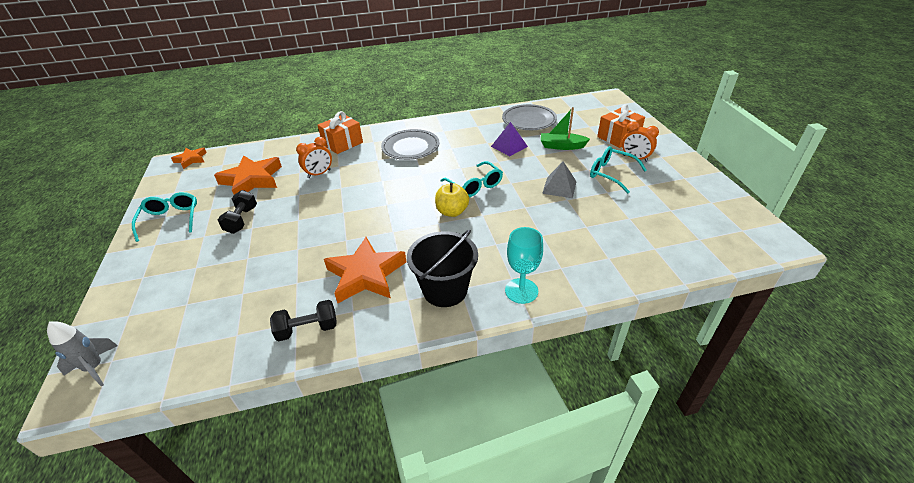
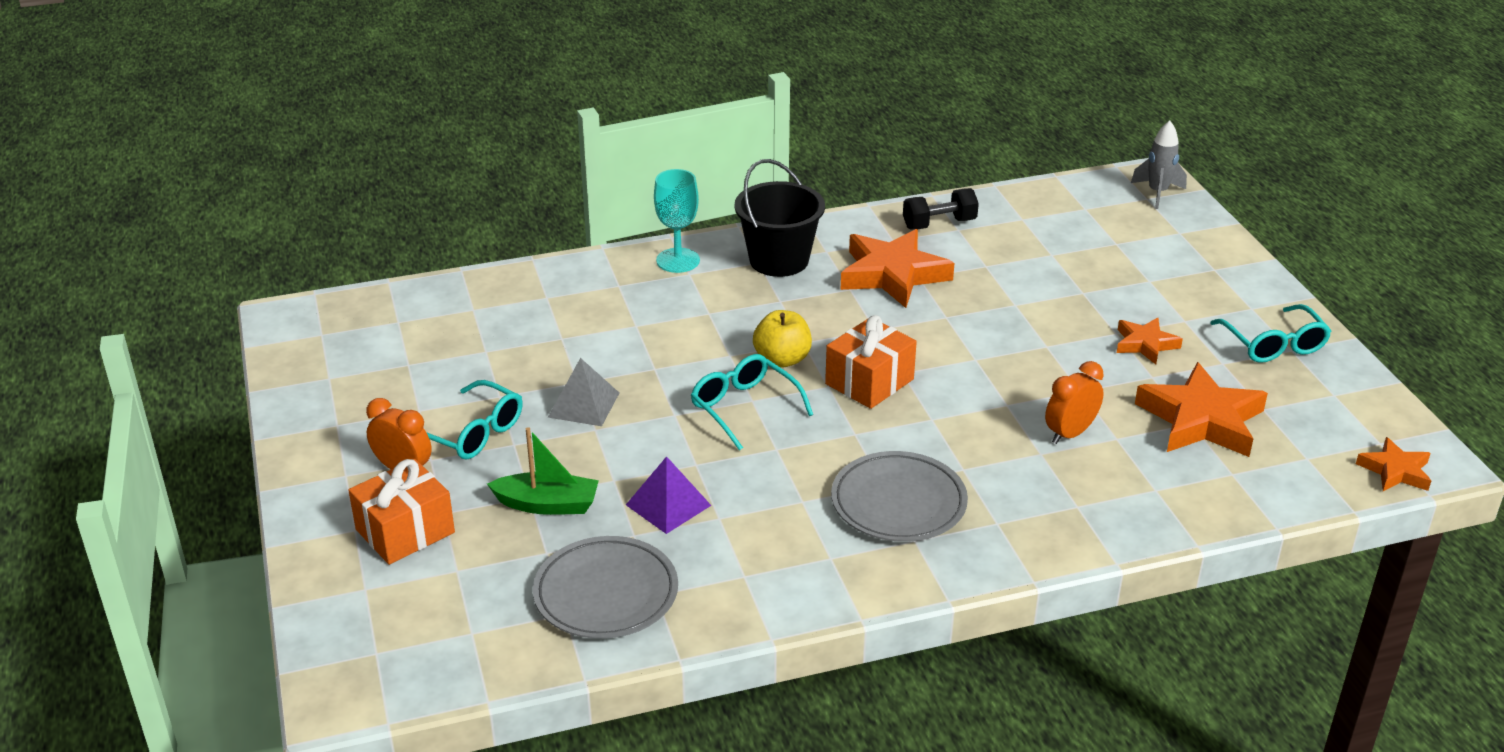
camera: 175 degrees right, 5 degrees down
(241, 220) = (1145, 344): black dumbbell -> orange star
(342, 143) = (1069, 516): orange gift -> orange gift (869, 381)

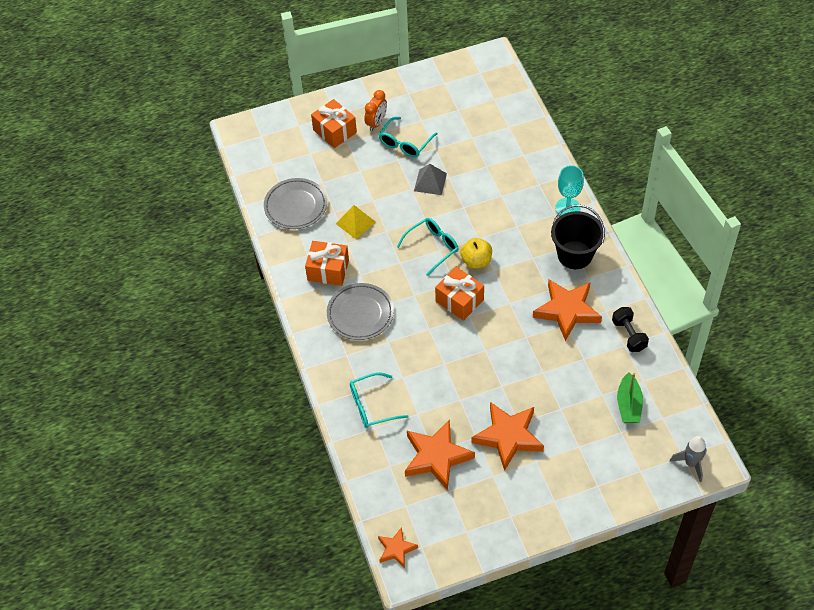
camera: 90 degrees right, 20 degrees up
(547, 504) = (354, 178): green boat -> green boat (628, 404)
(668, 505) = (355, 222): purple pyramid -> yellow pyramid
(788, 545) = (328, 270): none -> orange gift
(1070, 433) = (420, 391): orange clock -> none
(1145, 344) = (508, 437): orange star -> orange star, size x1.83
(1274, 345) = (514, 507): turquoise glasses -> turquoise glasses (371, 406)

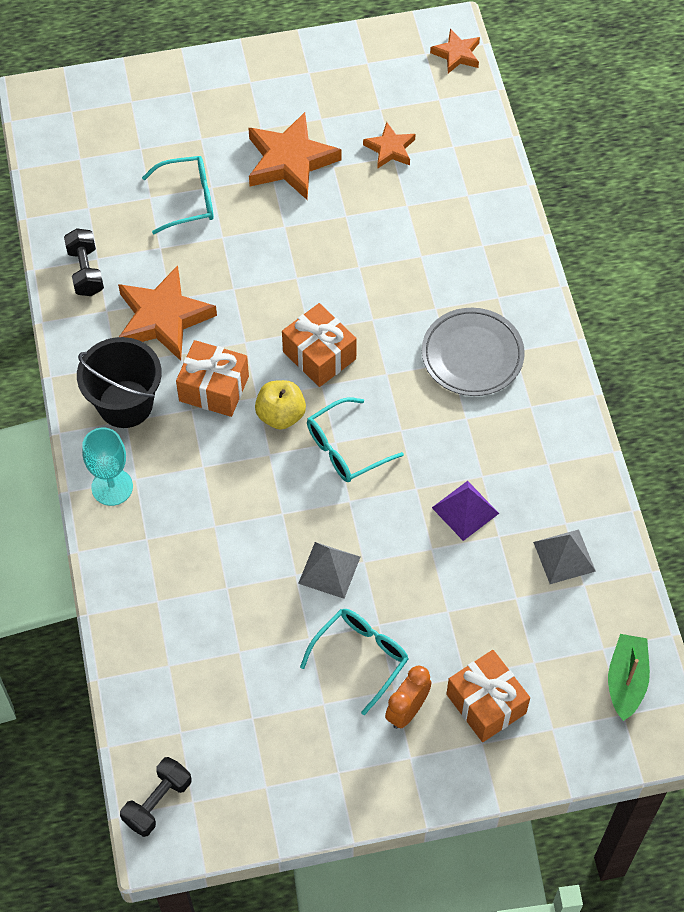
camera: 175 degrees left, 5 degrees up
(295, 206) = (564, 556): grey plate -> grey pyramid
(328, 270) = (516, 432): orange gift -> orange gift (214, 388)
(355, 222) = (465, 510): yellow pyramid -> purple pyramid
(371, 406) = (469, 223): turquoise glasses -> turquoise glasses (188, 200)
(436, 457) = (390, 149): orange star -> orange star, size x0.55
(497, 70) = (157, 802): none -> black dumbbell
(628, 404) = (118, 180): green boat -> green boat (626, 681)
(691, 463) = (64, 101): grey rocket -> none

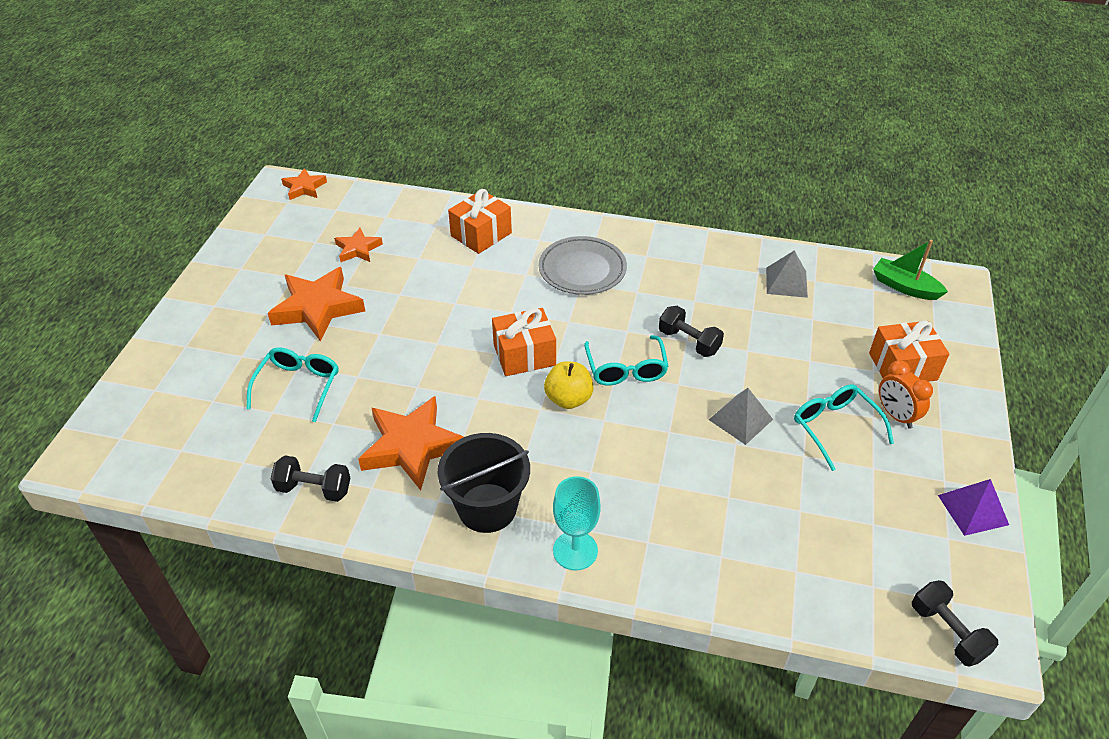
camera: 65 degrees left, 15 degrees down
(214, 388) = (512, 435): orange gift -> orange gift (481, 234)
(415, 491) = (689, 342): none -> black dumbbell
(465, 510) = (721, 320): purple pyramid -> purple pyramid (973, 509)

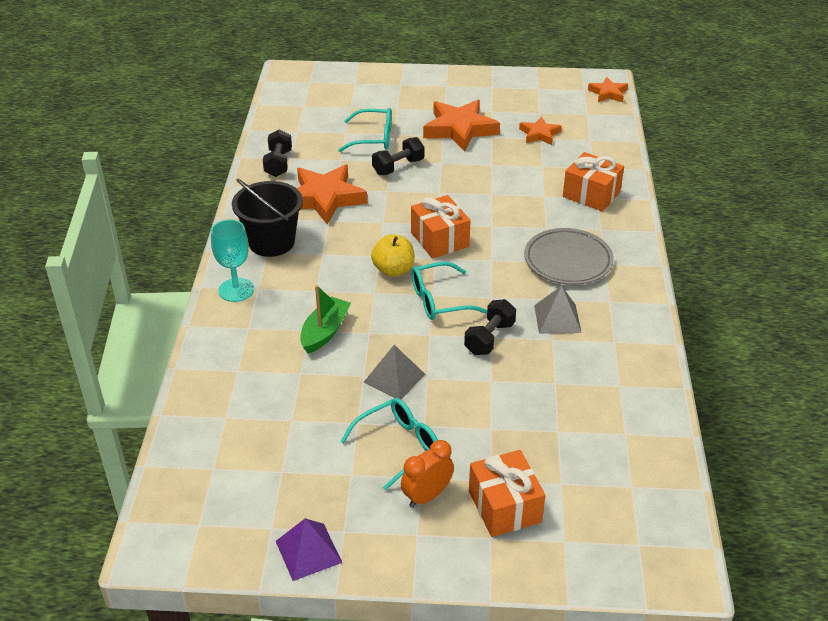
camera: 80 degrees right, 5 degrees down
(786, 282) = (611, 409): grey pyramid -> grey pyramid (557, 318)
(904, 287) = (648, 517): green boat -> green boat (325, 332)
(947, 632) = (167, 518): black dumbbell -> black dumbbell (398, 167)

